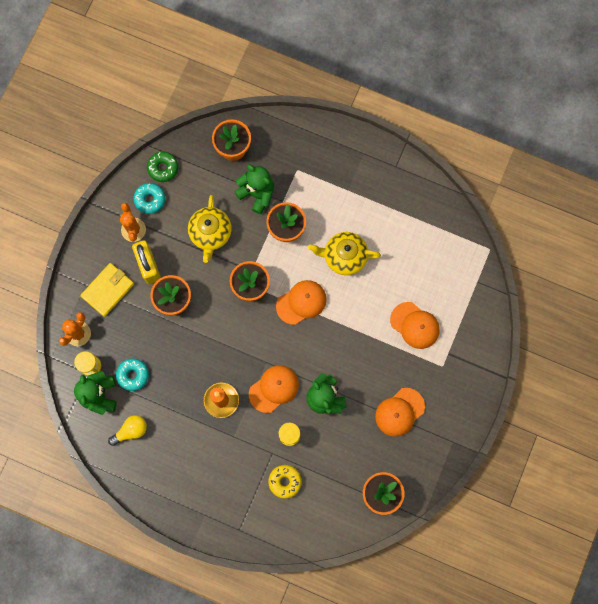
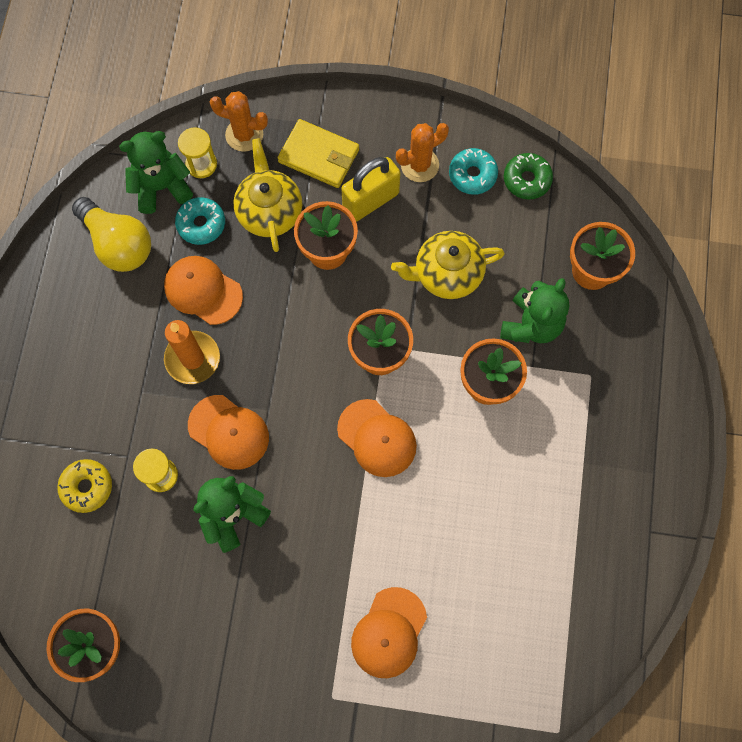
camera: 75 degrees right, 5 degrees down
(131, 431) = (118, 244): yellow light bulb -> yellow light bulb, size x1.58
(344, 257) = (471, 486): yellow teapot -> yellow teapot (269, 211)
(399, 412) = (237, 644): orange cap -> orange cap (203, 291)

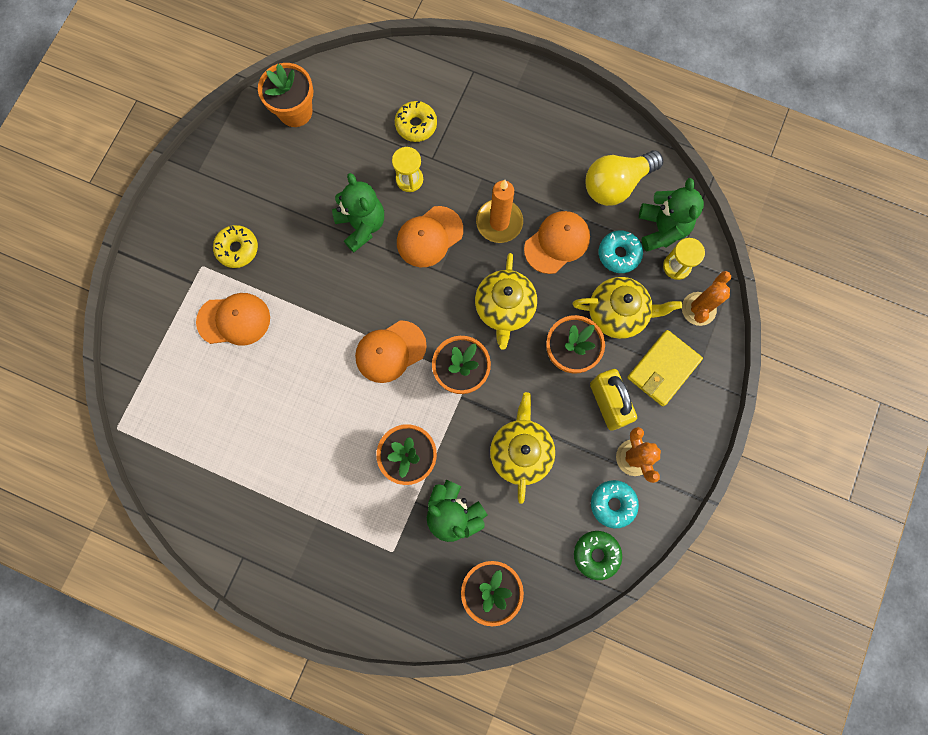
camera: 105 degrees right, 5 degrees up
(294, 328) = (504, 308): none -> yellow teapot
(299, 659) = (237, 249): none -> yellow donut
(389, 633) = (234, 320): orange cap -> orange cap turned 135 degrees clockwise

